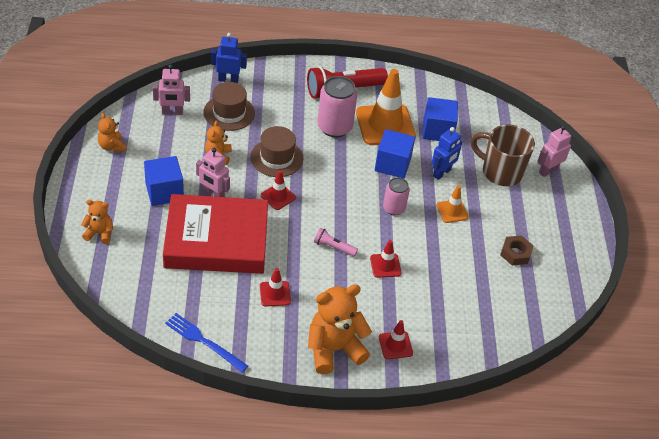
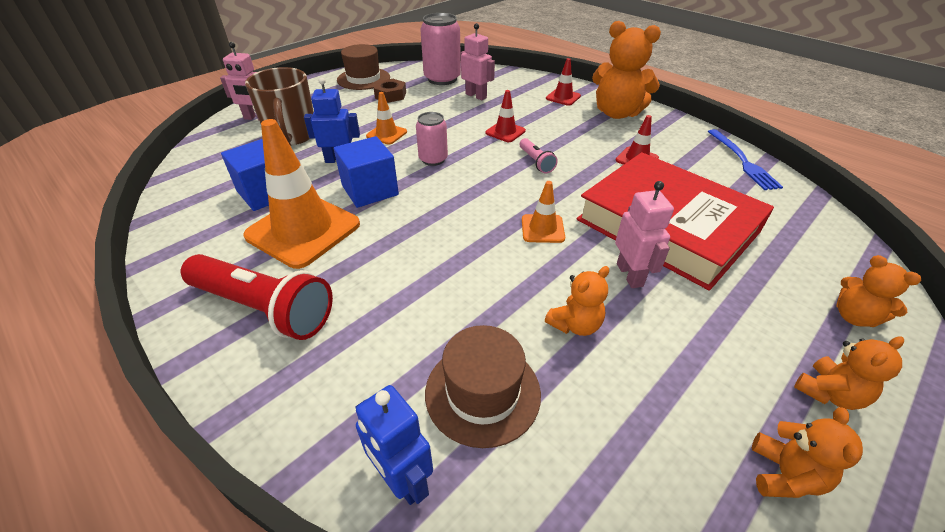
camera: 130 degrees left, 5 degrees down
(103, 186) = (829, 393): none -> orange teddy bear
(164, 192) = (708, 320): blue cube -> none
(172, 112) = (594, 475): pink robot -> pink robot (476, 96)
(276, 158) = (491, 271): brown hat -> brown hat (363, 79)
(278, 196) = (542, 229): red traffic cone -> orange traffic cone
(334, 127) = (363, 264): pink can -> pink can (442, 79)

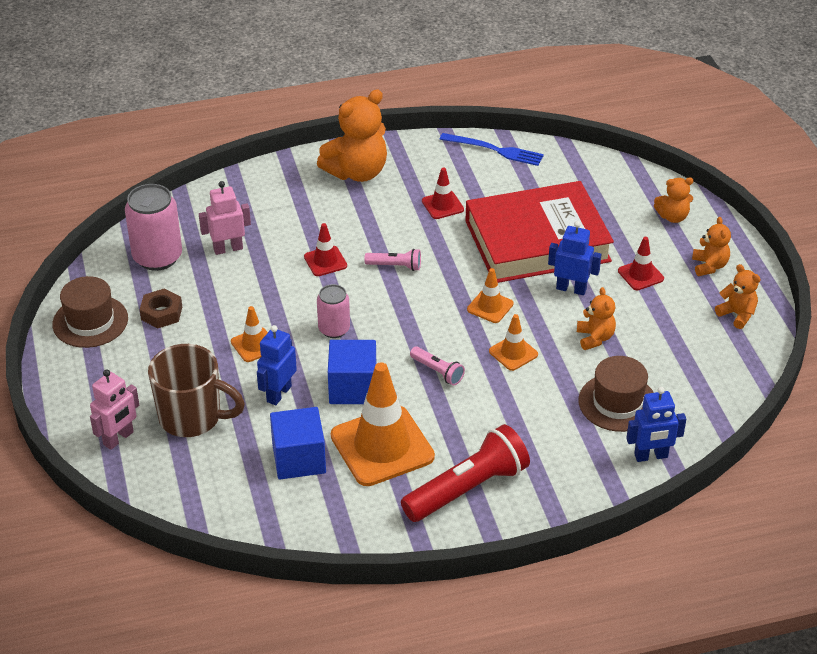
camera: 60 degrees left, 0 degrees up
(425, 228) = (437, 371): none -> pink flashlight
(492, 267) = (513, 353): none -> orange traffic cone
(563, 97) = (291, 189): red traffic cone -> red traffic cone (640, 275)
(630, 275) = (571, 289): pink robot -> blue robot

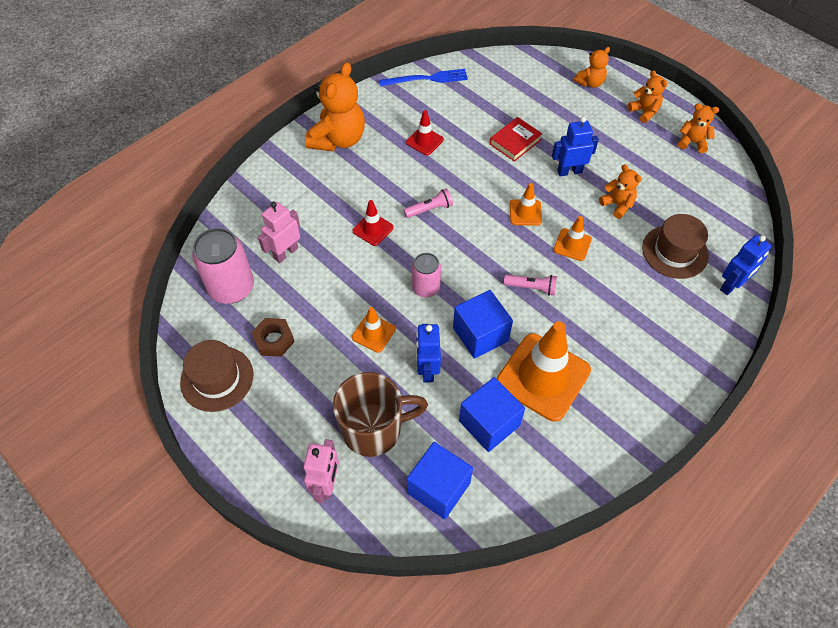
camera: 30 degrees left, 15 degrees up
(211, 485) = (438, 488): none -> blue cube
(467, 489) = (633, 382): red flashlight -> none
(537, 241) = (515, 142): red book -> red book, size x0.41
(640, 275) = (606, 139): red traffic cone -> none

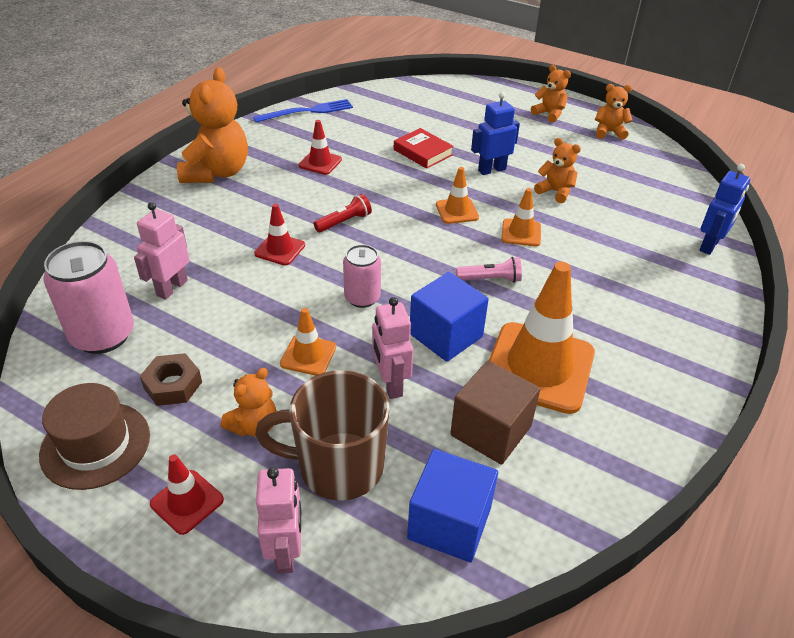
camera: 15 degrees left, 15 degrees down
(270, 434) = (187, 502): none -> red traffic cone
(374, 429) = (338, 467): brown mug -> brown mug turned 150 degrees counterclockwise
(427, 369) = (390, 384): blue robot -> pink robot
(429, 209) = (344, 222): pink flashlight -> red flashlight
(489, 423) = (491, 431): blue cube -> brown cube
(515, 142) = (423, 152): red book -> red book turned 75 degrees counterclockwise
(590, 83) = (484, 98): orange teddy bear -> orange teddy bear (254, 425)
(675, 252) = (635, 224): brown hat -> none

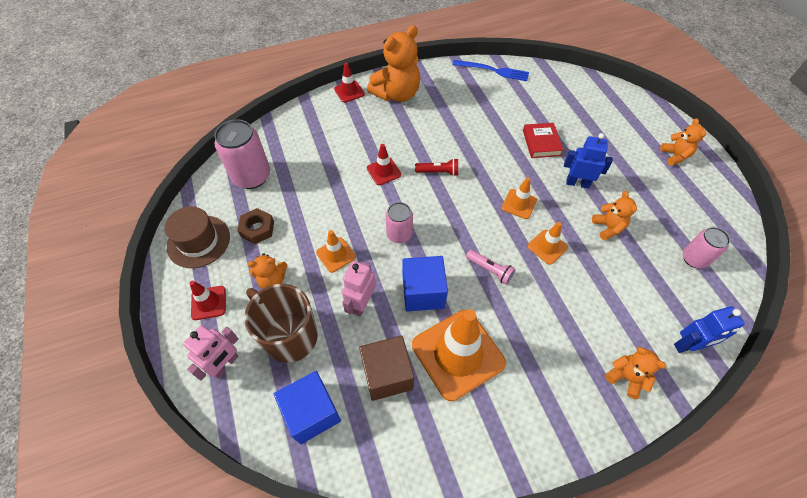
camera: 40 degrees right, 15 degrees up
(171, 288) = (306, 165): pink robot -> none
(320, 162) = (464, 117): red traffic cone -> red traffic cone (349, 91)
(609, 132) = (710, 198): orange teddy bear -> orange teddy bear (626, 377)
(645, 181) = (694, 259): none -> pink can

